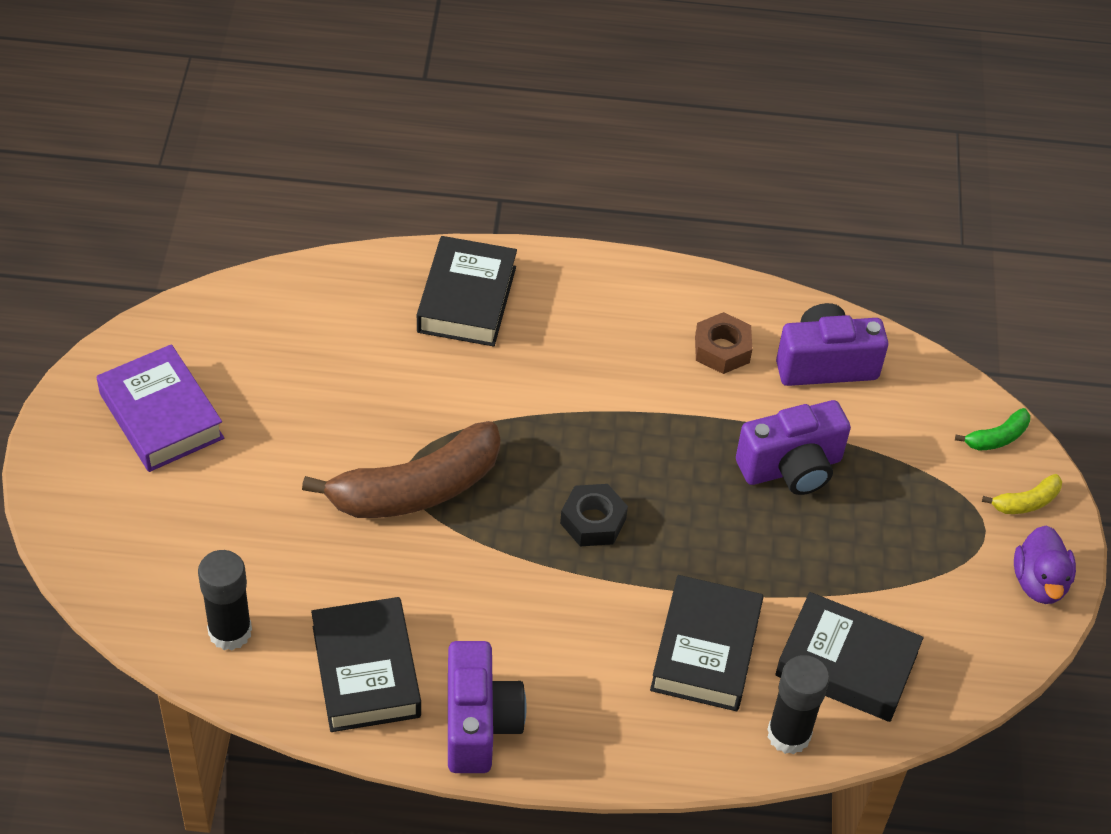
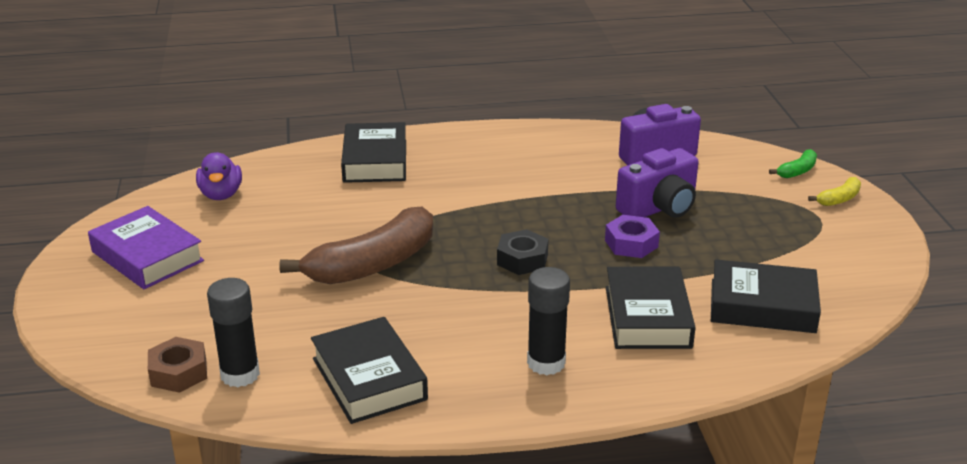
camera: 10 degrees left, 20 degrees down
(479, 723) = (480, 395): purple camera -> none
(722, 349) = (576, 158): brown nut -> brown nut (179, 372)
(732, 523) = (631, 243): none -> purple nut
(788, 734) = (741, 355): black glue stick -> black glue stick (546, 363)
(1039, 582) = (876, 238): purple duck -> purple duck (221, 194)

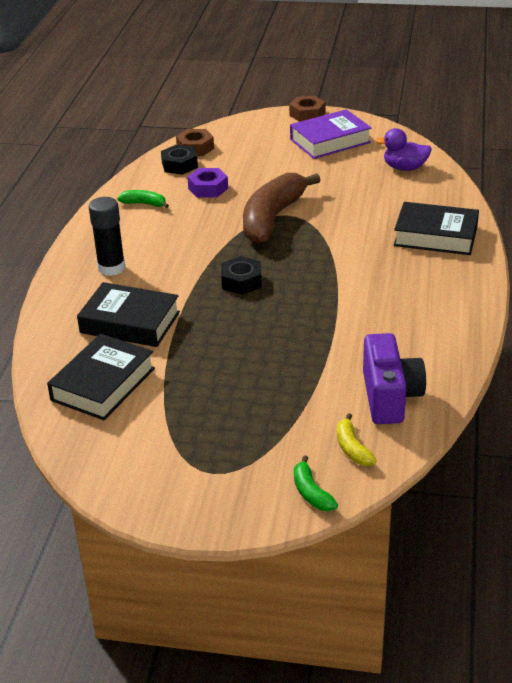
camera: 110 degrees right, 5 degrees up
(55, 289) = (307, 114): none -> brown nut
(240, 374) = (179, 165): black glue stick -> black nut
(369, 379) = (144, 204): black book -> green banana
(372, 264) = (272, 218): brown banana -> brown banana turned 45 degrees clockwise
(631, 243) = (233, 340): purple nut -> purple nut (208, 188)
(659, 208) = (282, 371): purple camera -> none
(839, 199) = (239, 502): yellow banana -> yellow banana (352, 448)

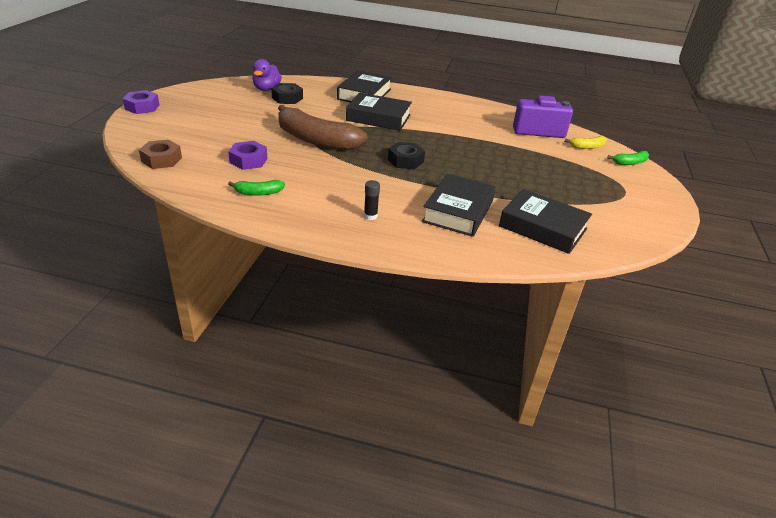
camera: 90 degrees left, 0 degrees up
(111, 268) = (370, 216): black glue stick -> black glue stick, size x0.53
(144, 204) = (258, 193): green banana -> green banana turned 120 degrees counterclockwise
(179, 165) = (191, 170): black nut -> black nut (287, 98)
(307, 114) = (142, 107): brown nut -> purple nut
(330, 141) = (201, 105): purple book -> none
(360, 253) = (378, 118): none -> black book

